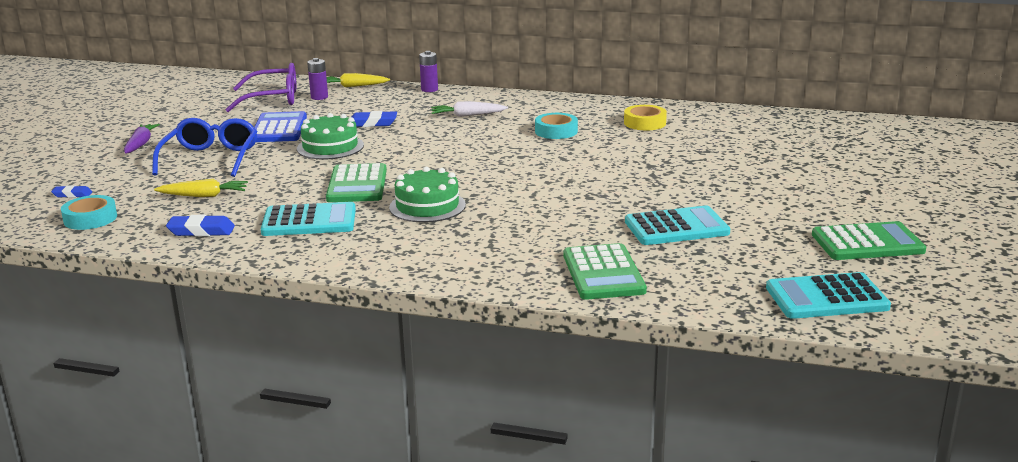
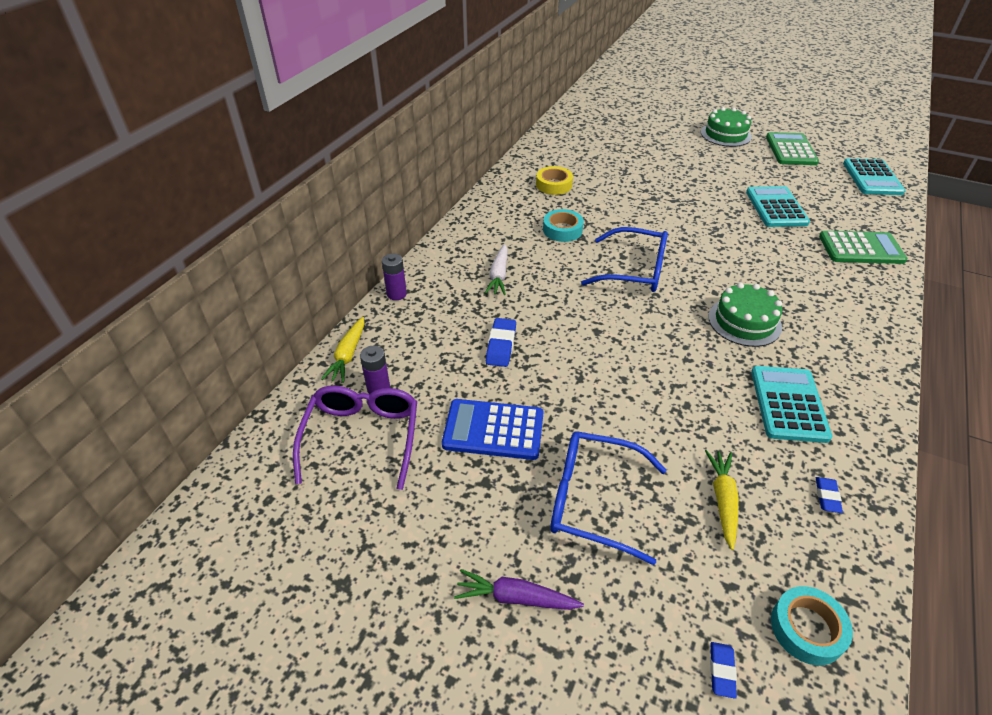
camera: 80 degrees left, 20 degrees up
(201, 231) = (827, 497): blue eraser -> blue eraser, size x0.62
(330, 147) = (572, 383): green cake -> green cake (725, 134)
(357, 185) = (690, 365): green calculator -> none
(497, 161) = (634, 270): none -> blue glasses

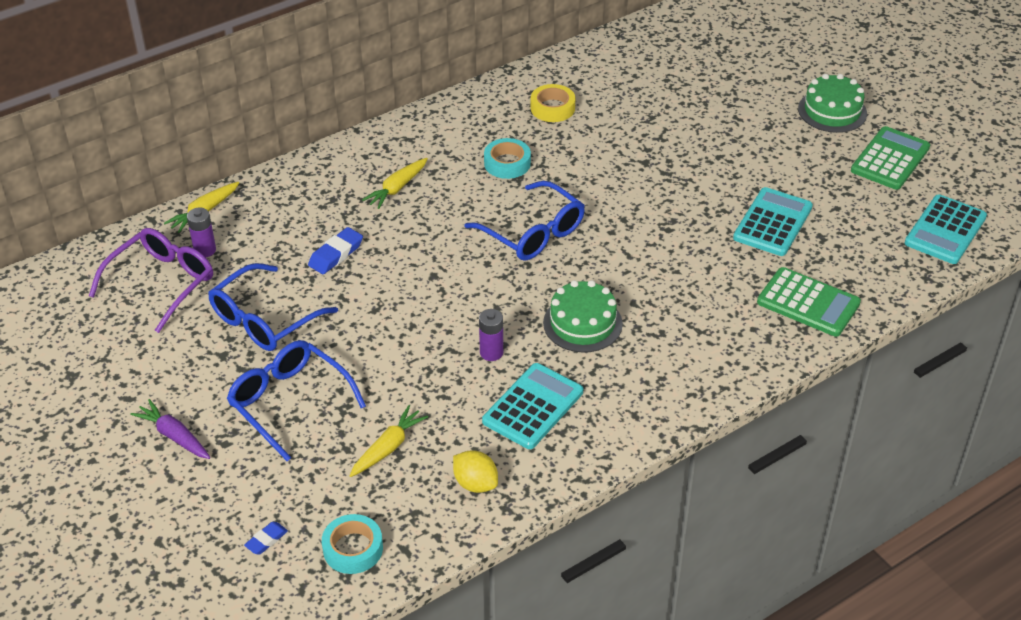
camera: 30 degrees right, 0 degrees up
(396, 294) = (289, 171): purple battery -> purple battery (491, 353)
(493, 430) = (264, 320): blue calculator -> blue glasses
(499, 275) = (397, 188): white carrot -> yellow carrot
(827, 497) = (475, 483): blue eraser -> yellow lemon

